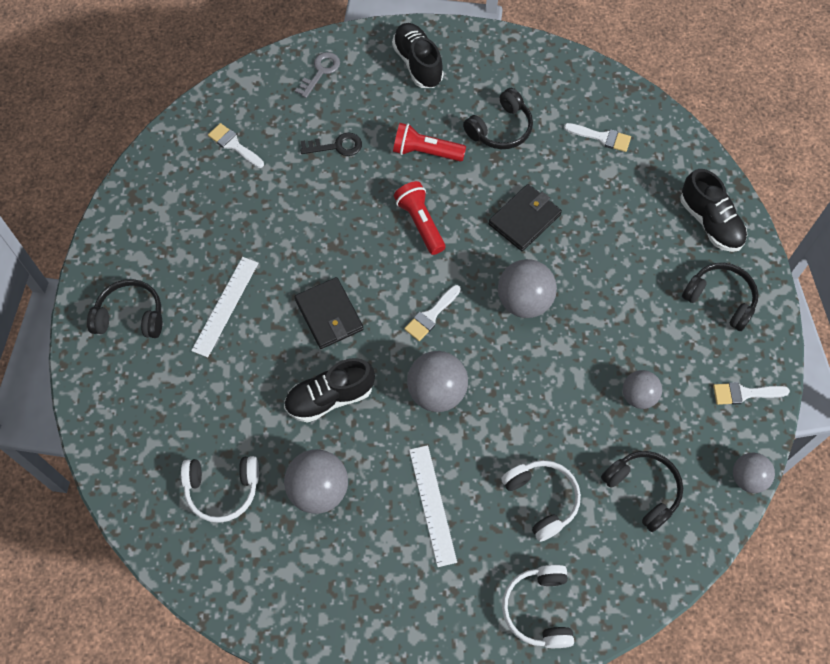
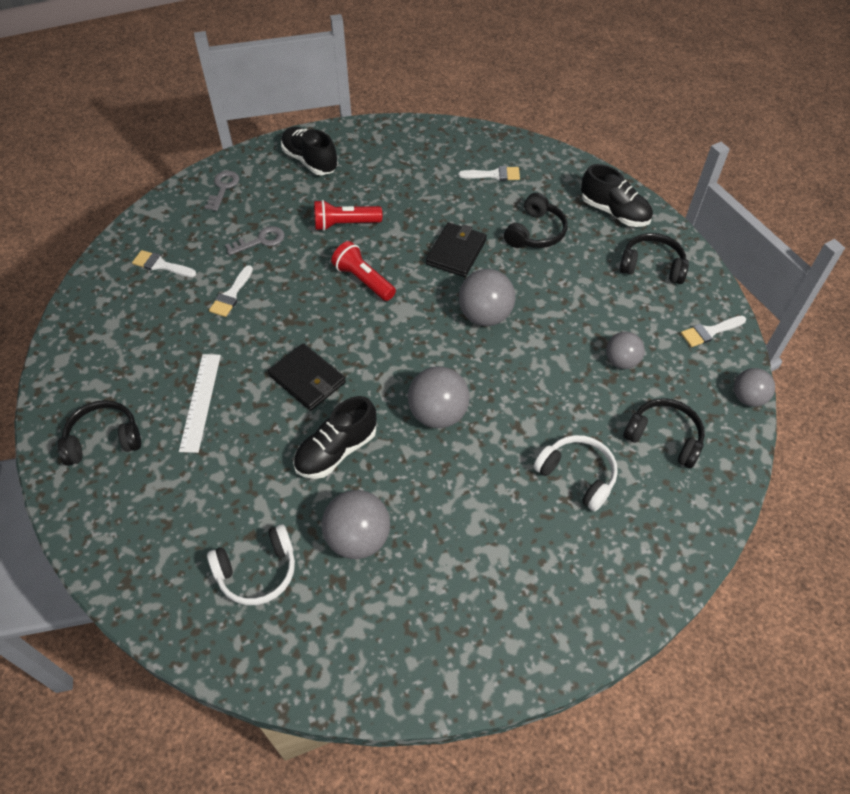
camera: 20 degrees left, 10 degrees down
(336, 146) = (260, 241): black key -> grey key
(431, 315) = (405, 351): white brush -> white brush (231, 295)
(432, 504) = (477, 514): white ruler -> none
(500, 129) = (404, 190): black headphones -> black headphones (535, 232)
(539, 609) = (620, 575): white headphones -> none

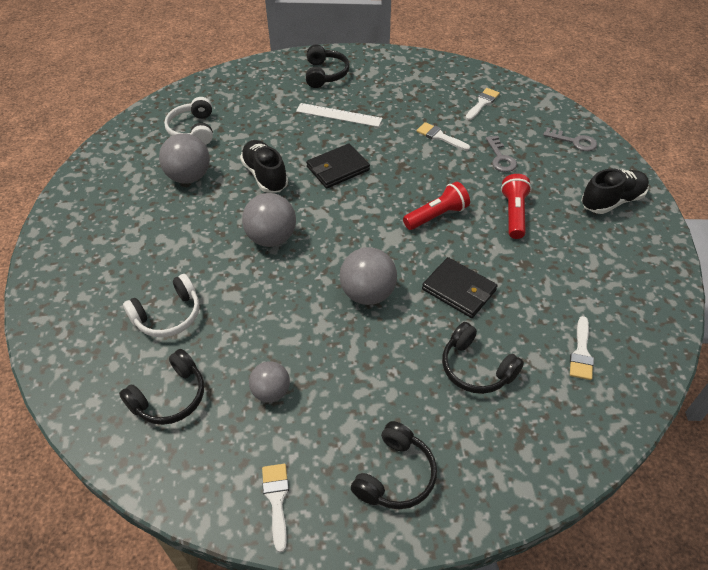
camera: 105 degrees right, 5 degrees down
(614, 212) = (498, 466): black shoe -> none
(747, 398) = (175, 500): grey ball -> none

